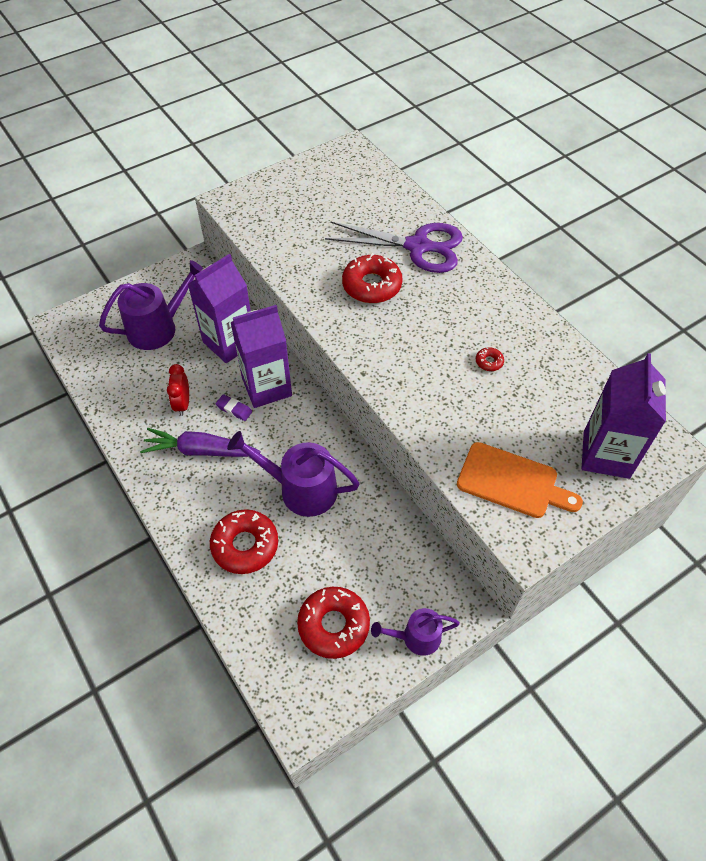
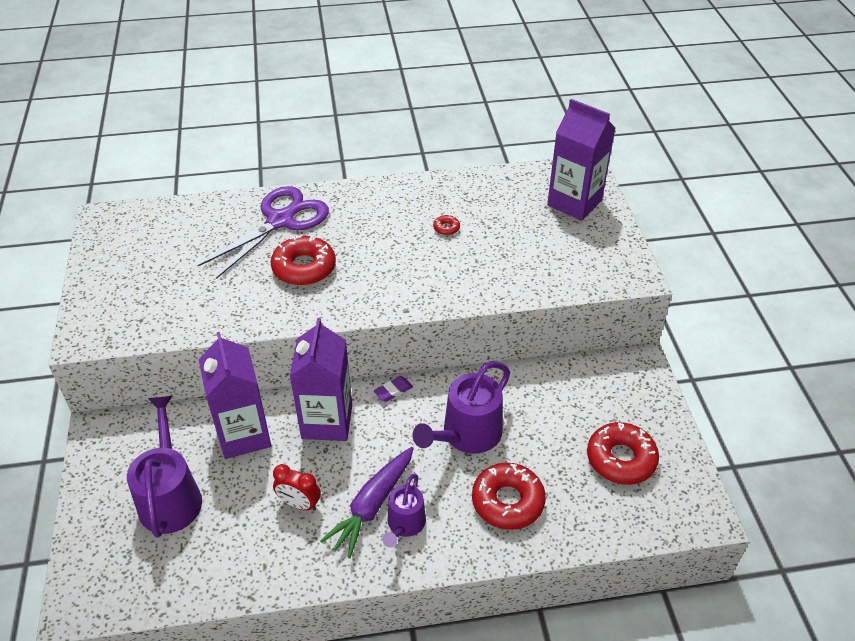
camera: 65 degrees left, 10 degrees down
(234, 409) = (337, 459): purple eraser -> purple eraser (393, 391)
(416, 637) = (654, 405): purple watering can -> purple watering can (404, 524)
(512, 482) = (573, 261): orange cutting board -> none

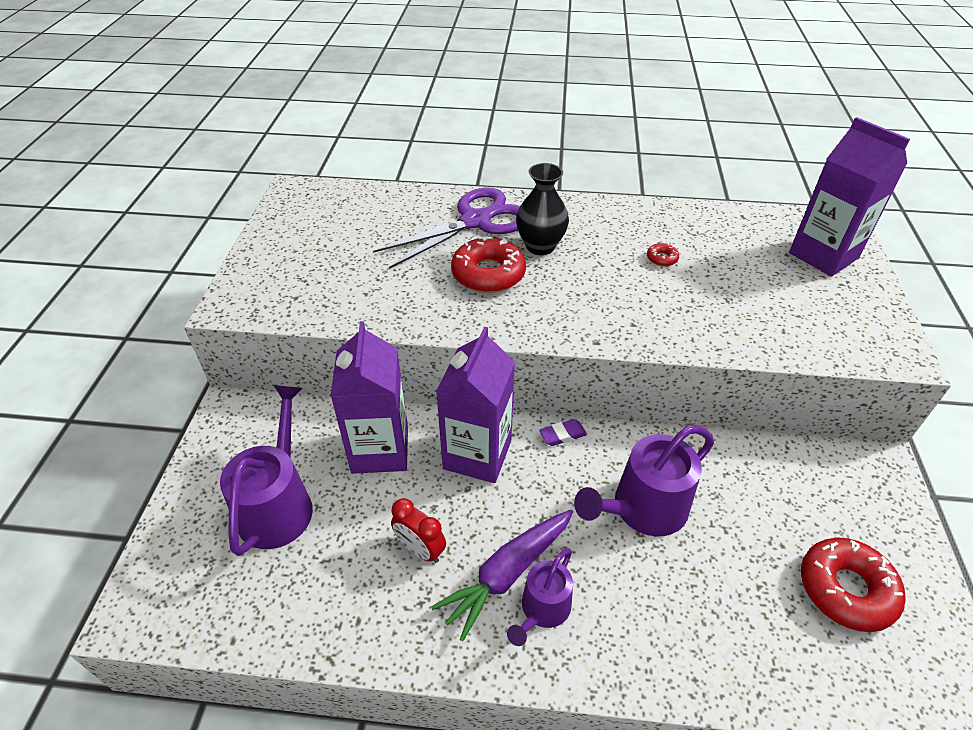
camera: 15 degrees right, 0 degrees up
(343, 235) = (540, 246): none -> black vase
(507, 501) = (682, 611): red donut -> none

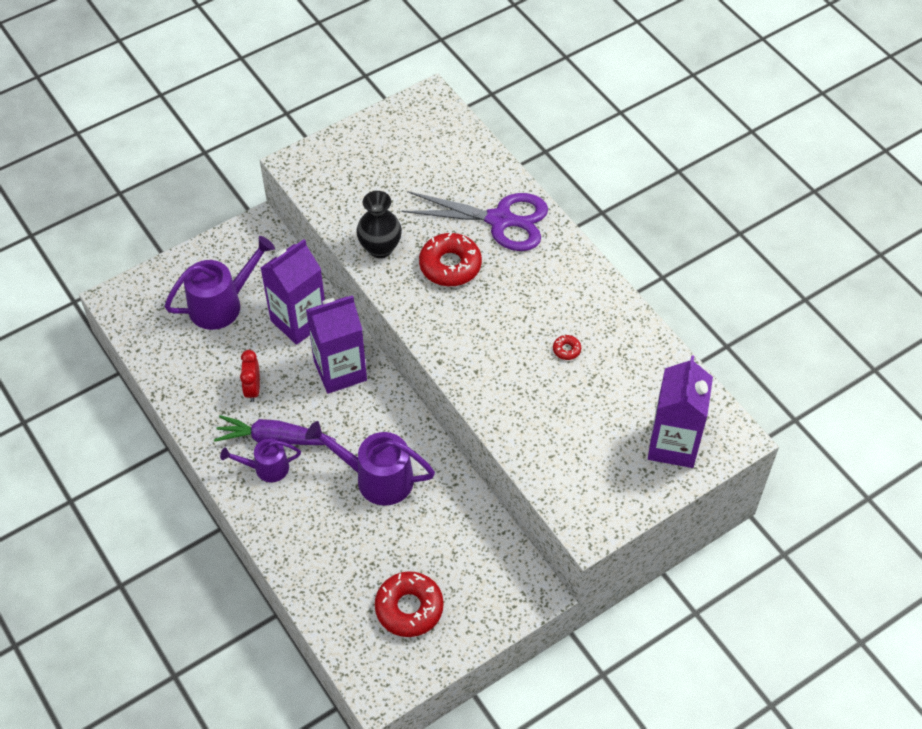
camera: 50 degrees right, 10 degrees up
(540, 246) = (509, 274): black vase -> black vase (380, 248)
(563, 435) = (397, 404): purple eraser -> none

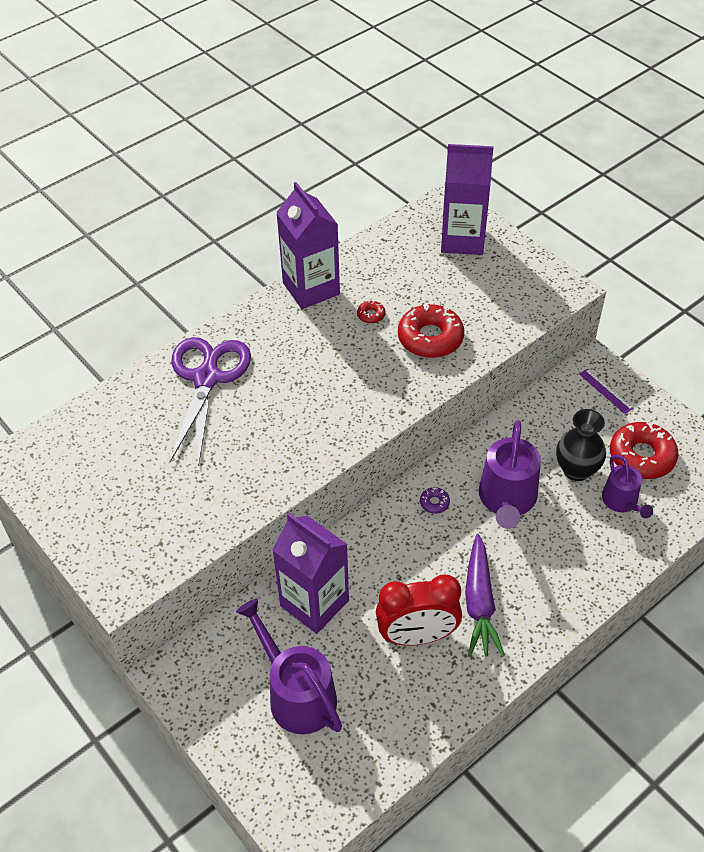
camera: 95 degrees left, 5 degrees down
(253, 389) = (417, 636): red clock -> red clock, size x1.72
(267, 468) = (518, 603): purple watering can -> purple watering can (622, 502)
(340, 371) = (379, 551): purple carton -> purple carton (311, 288)
(380, 248) = (253, 481): black vase -> black vase (576, 470)
(383, 419) = (434, 503): none -> purple donut
(450, 265) = (273, 415): red donut -> red donut (430, 338)
(499, 594) = (605, 391): none -> purple ruler

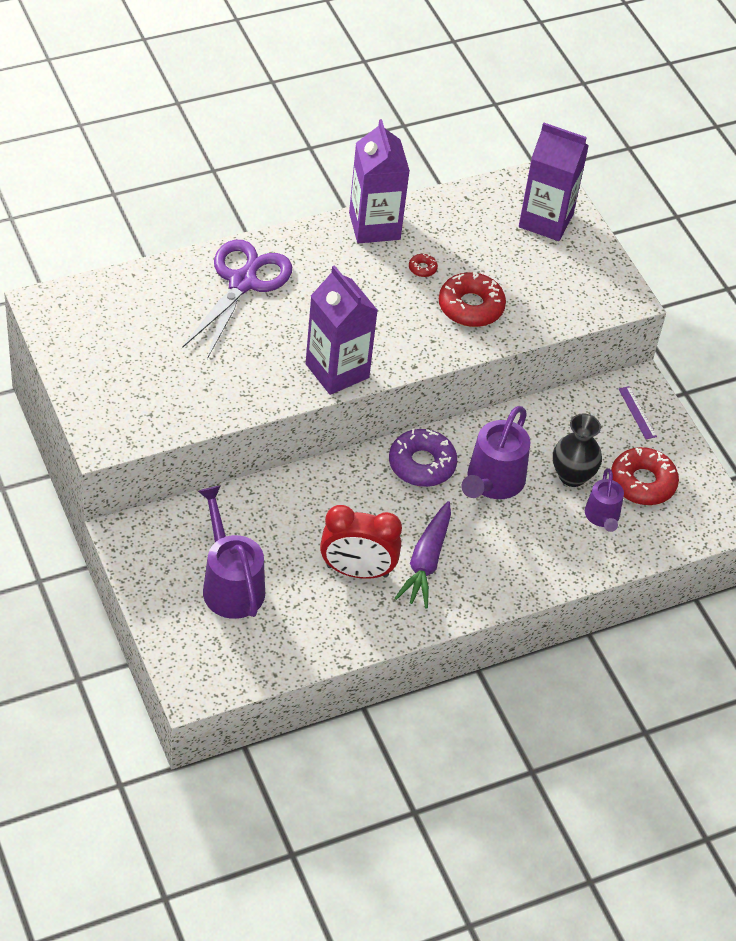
camera: 10 degrees right, 0 degrees up
(314, 603) = (274, 516): purple carton -> purple carton (337, 371)
(434, 503) = (422, 464): purple donut -> purple donut, size x2.28

